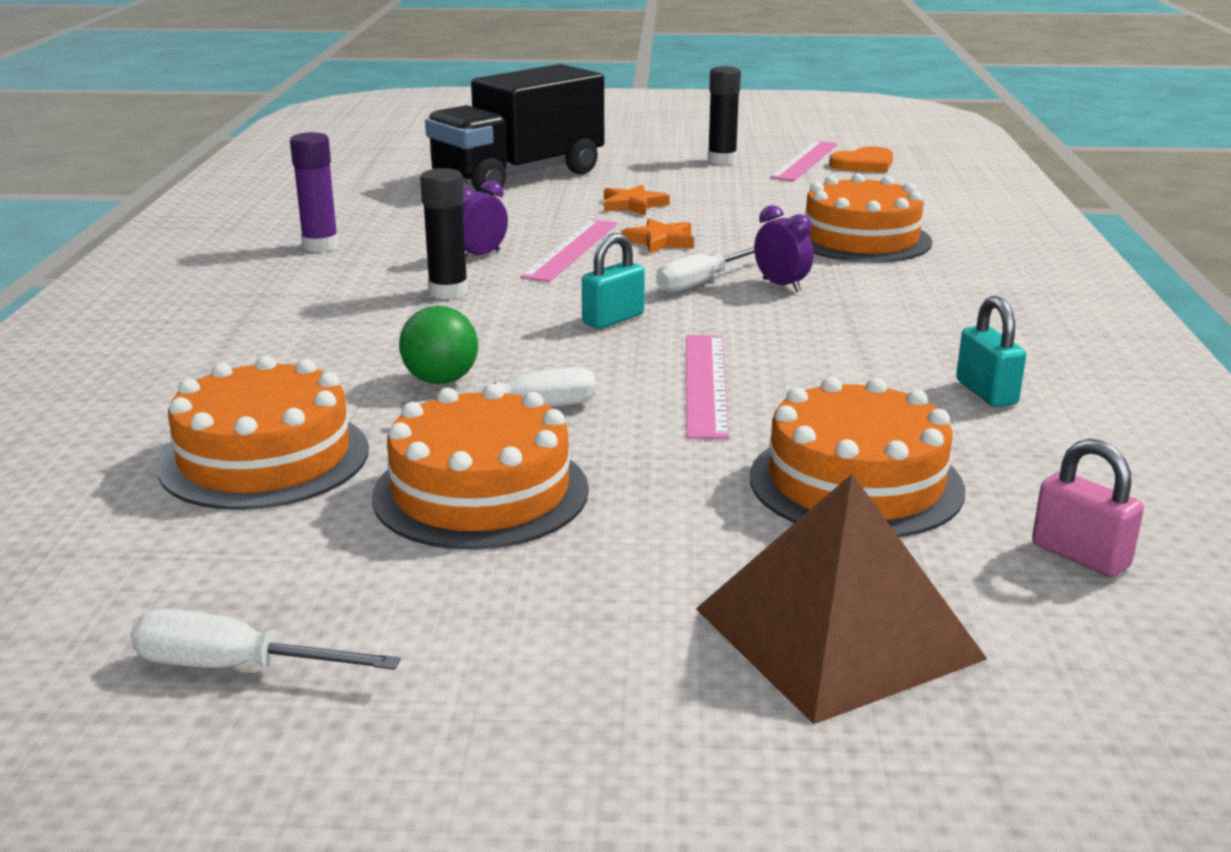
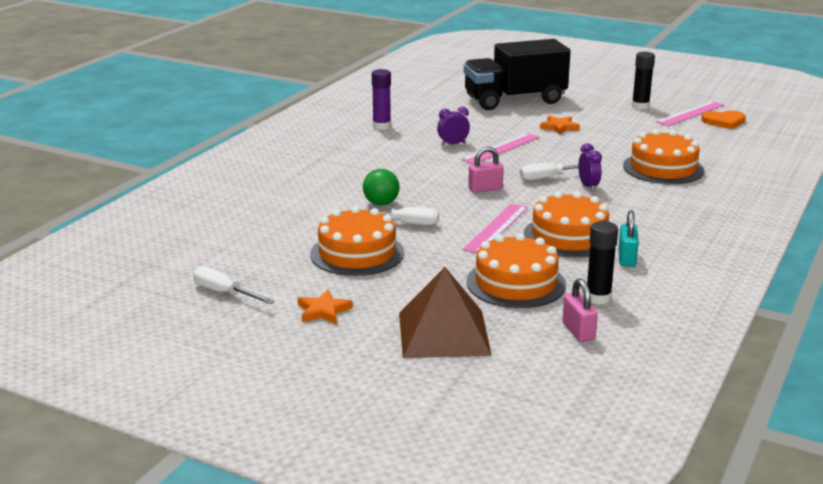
camera: 25 degrees right, 0 degrees up
(265, 458) = (285, 222): orange cake -> orange cake (569, 236)
(448, 292) = (421, 161): black glue stick -> black glue stick (598, 298)
(613, 319) = (485, 189): turquoise padlock -> pink padlock
(660, 241) = (552, 151): orange star -> orange star (323, 311)

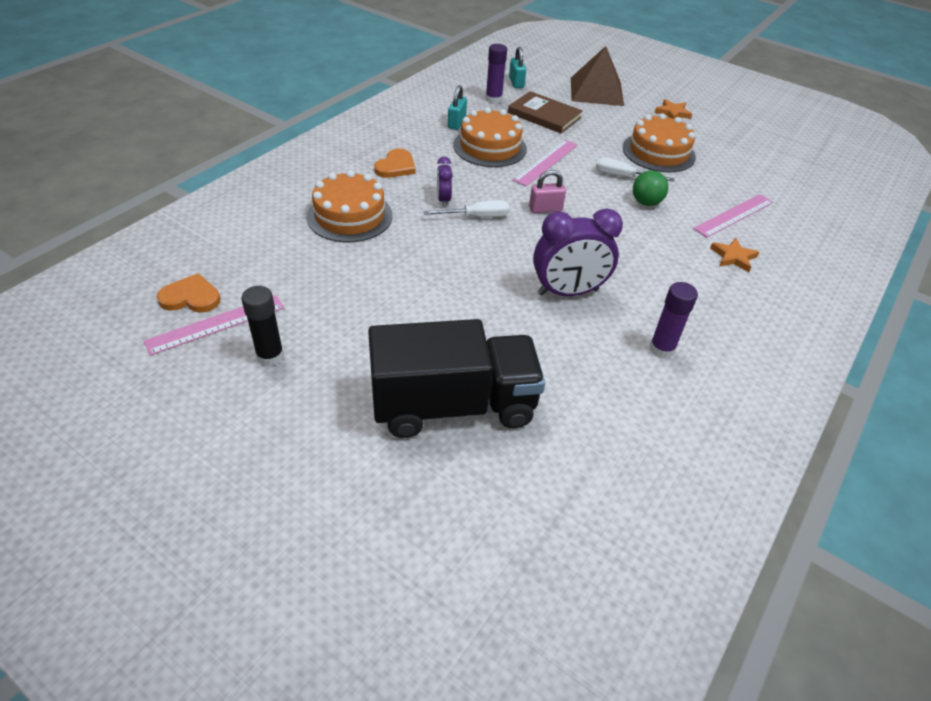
camera: 175 degrees left, 20 degrees up
(224, 293) = (743, 132): white screwdriver -> none
(453, 144) = (568, 292): purple clock -> purple clock, size x2.00
(501, 148) = (511, 275): pink ruler -> pink ruler (734, 215)
(516, 283) = (544, 115): orange cake -> brown book
(559, 127) = (420, 313): orange star -> orange star (733, 257)
(578, 331) = (516, 83): pink padlock -> turquoise padlock
(598, 298) = (493, 99): black glue stick -> purple glue stick
(658, 207) = (396, 166): none -> orange heart

